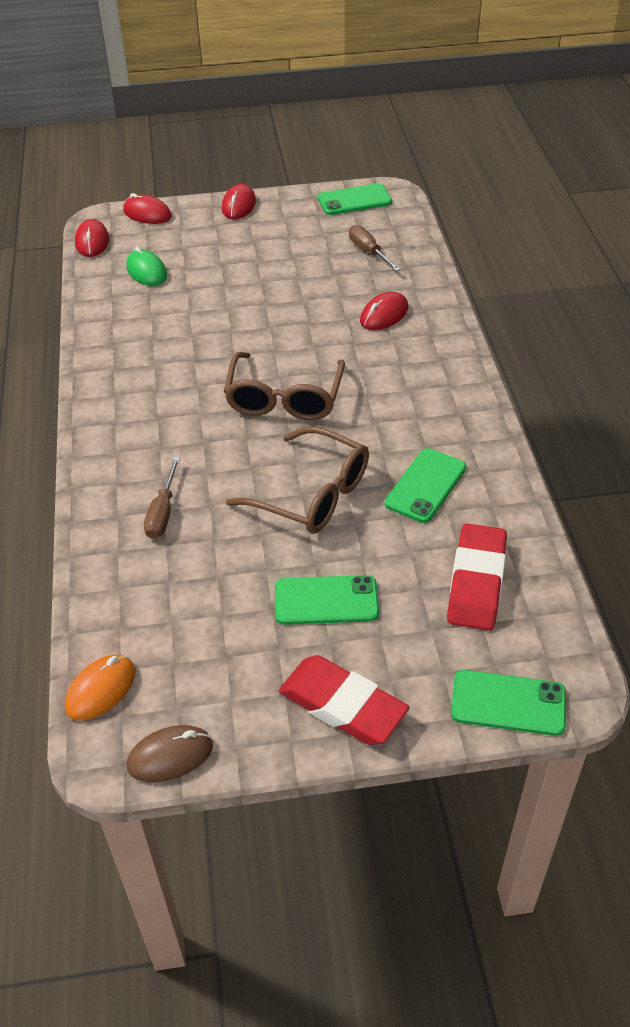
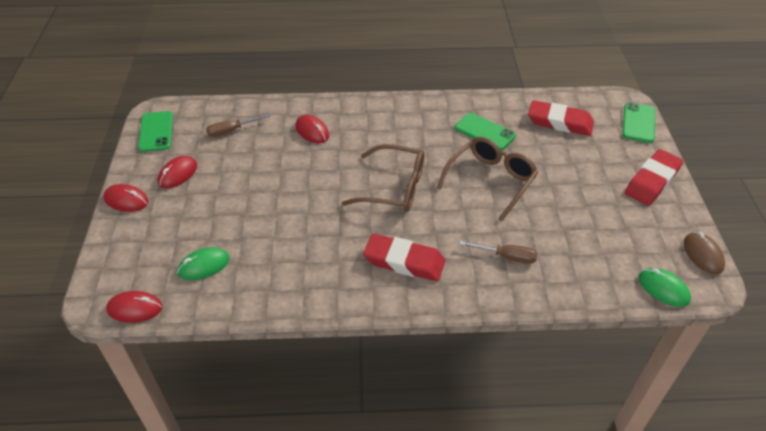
camera: 85 degrees left, 0 degrees up
(101, 689) = (663, 289): orange mouse -> green mouse
(147, 214) = (106, 265): red mouse -> red mouse (178, 174)
(154, 417) = (404, 261): none -> red eraser
(326, 600) = (579, 181): green phone -> none

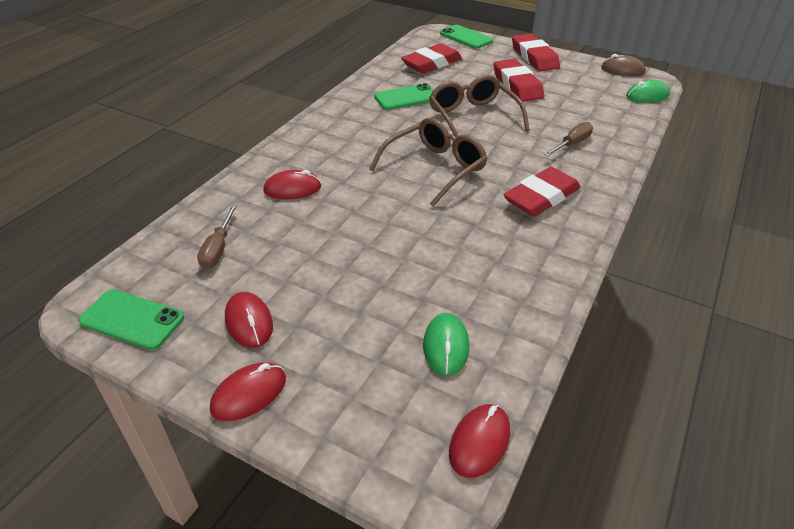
camera: 60 degrees left, 5 degrees down
(579, 188) = (517, 85): none -> red eraser

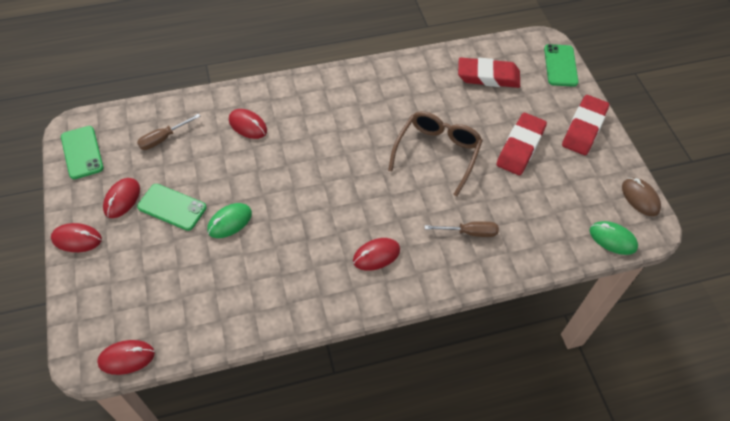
camera: 45 degrees right, 15 degrees up
(406, 97) = (419, 99): green phone -> green phone (172, 207)
(435, 168) = (347, 176): brown glasses -> none
(446, 346) = (182, 298): green mouse -> green mouse (229, 222)
(541, 197) = (376, 255): red eraser -> red mouse

